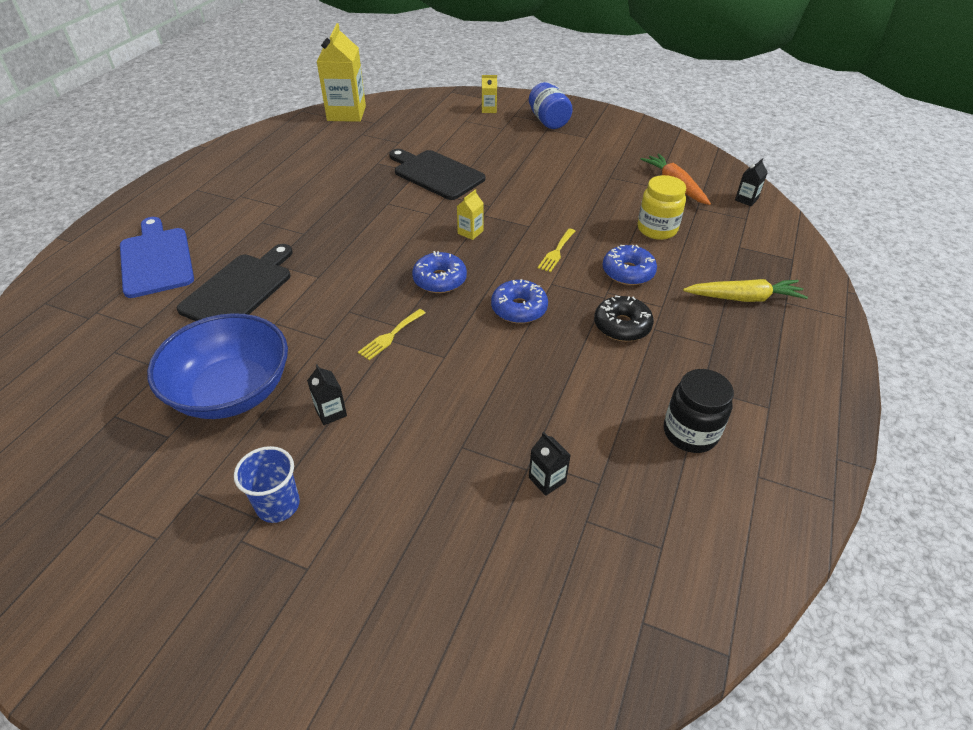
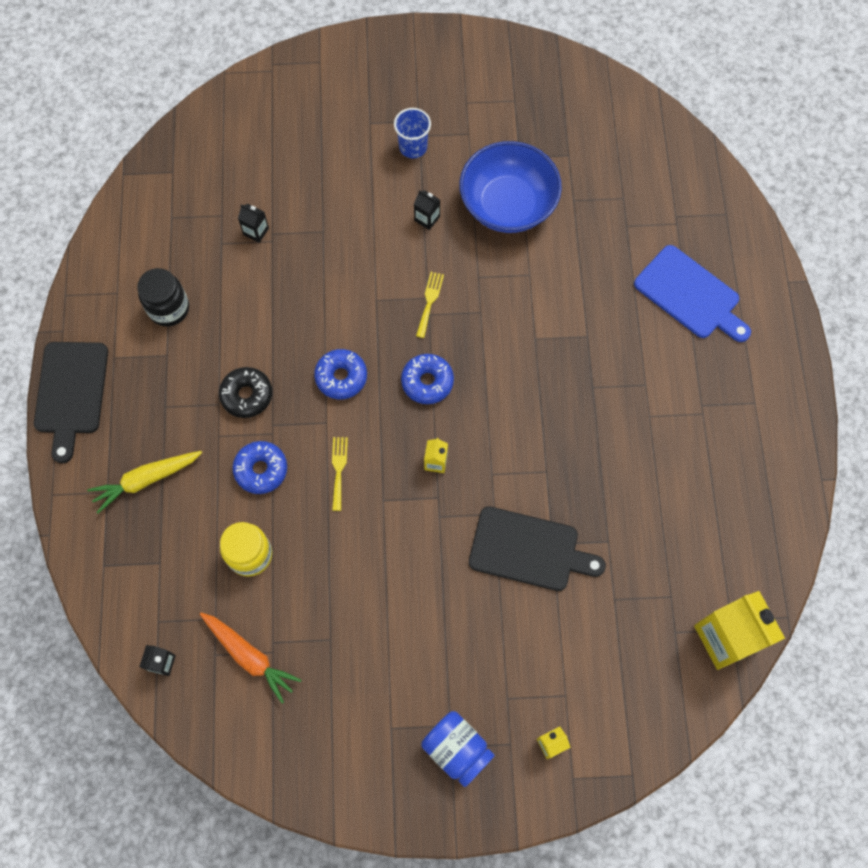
camera: 155 degrees right, 25 degrees up
(239, 289) = (588, 295): black cutting board -> black cutting board (71, 393)

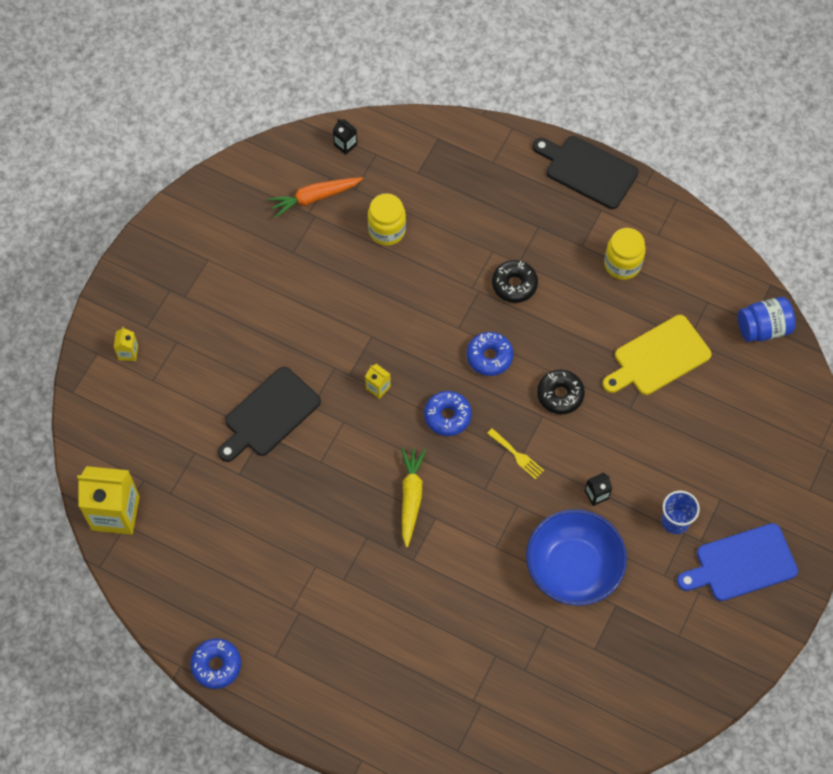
camera: 120 degrees right, 5 degrees down
(146, 480) = (486, 190): yellow carrot -> yellow carrot (411, 497)
(169, 308) = (622, 264): black jar -> yellow jar
(256, 231) = (658, 357): black carton -> yellow cutting board
(261, 470) = (447, 267): blue donut -> blue donut (216, 665)
(339, 469) = (414, 318): yellow fork -> none
(345, 295) = (560, 395): none -> black donut
(457, 749) = (166, 292): blue jar -> blue jar (763, 328)
(690, 295) = (399, 667): blue cutting board -> blue cutting board (742, 564)

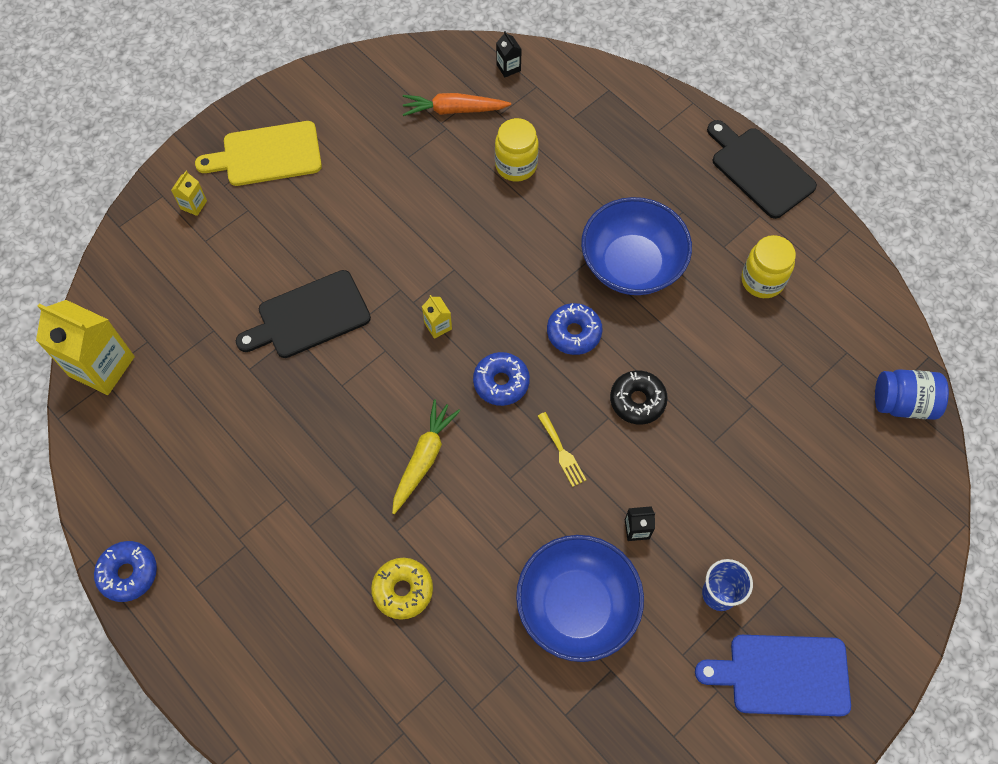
camera: 20 degrees right, 0 degrees up
(437, 602) = (403, 590): none -> yellow donut
(514, 285) = (632, 264): black donut -> blue bowl
(658, 357) = (767, 396): yellow cutting board -> yellow cutting board (267, 155)

